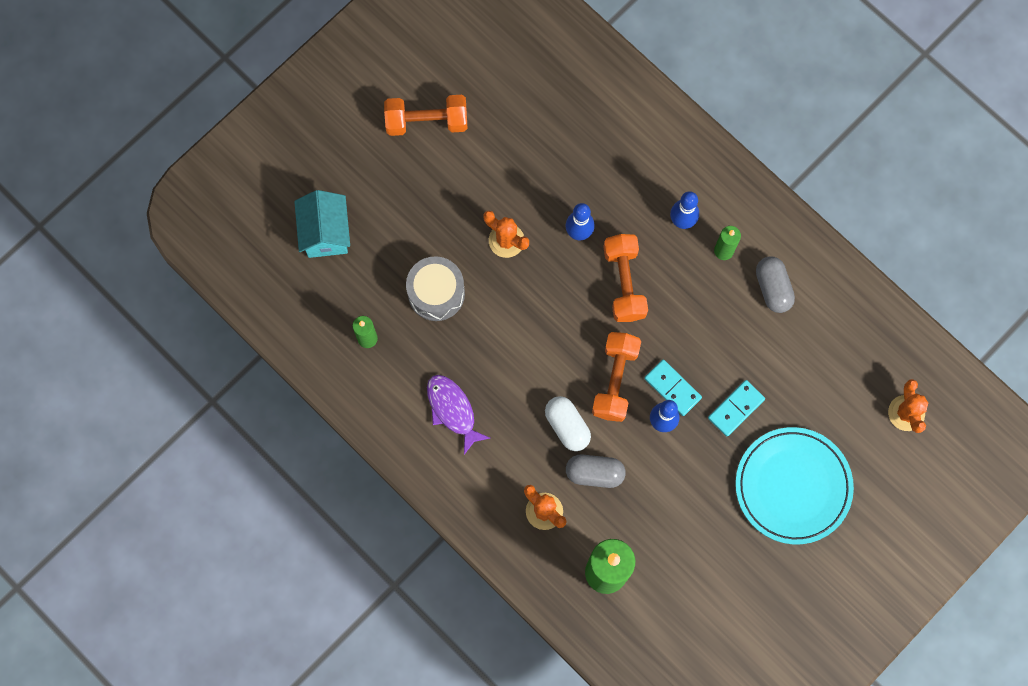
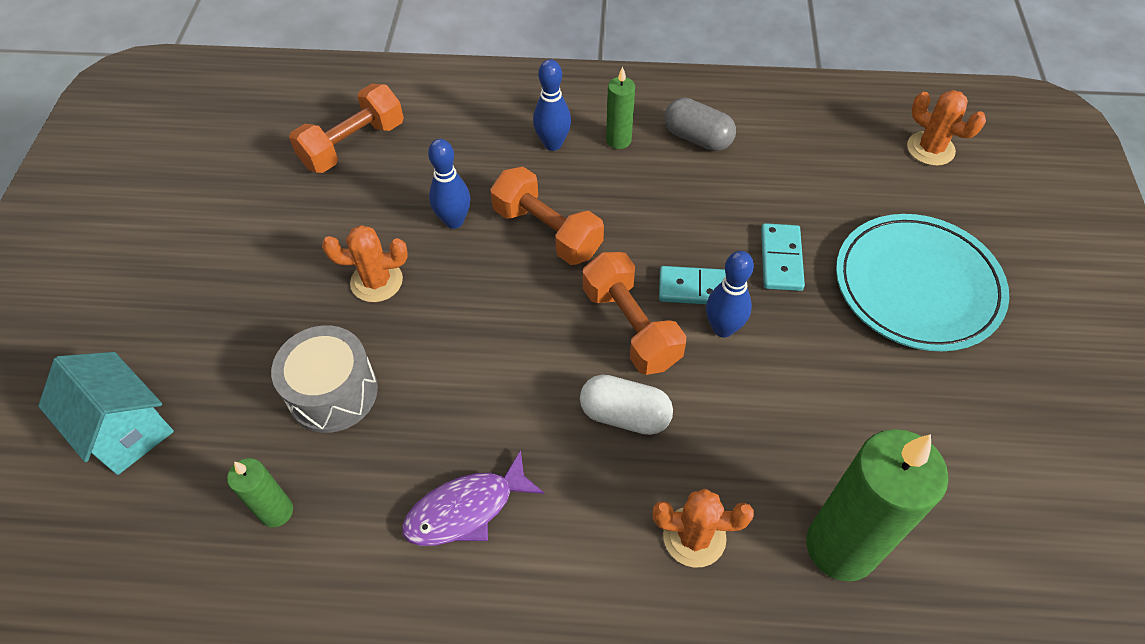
camera: 40 degrees left, 20 degrees down
(427, 121) = (185, 235): orange dumbbell -> orange dumbbell (353, 145)
(452, 410) = (466, 509): purple fish -> purple fish turned 45 degrees counterclockwise
(594, 473) = (708, 441): grey capsule -> none

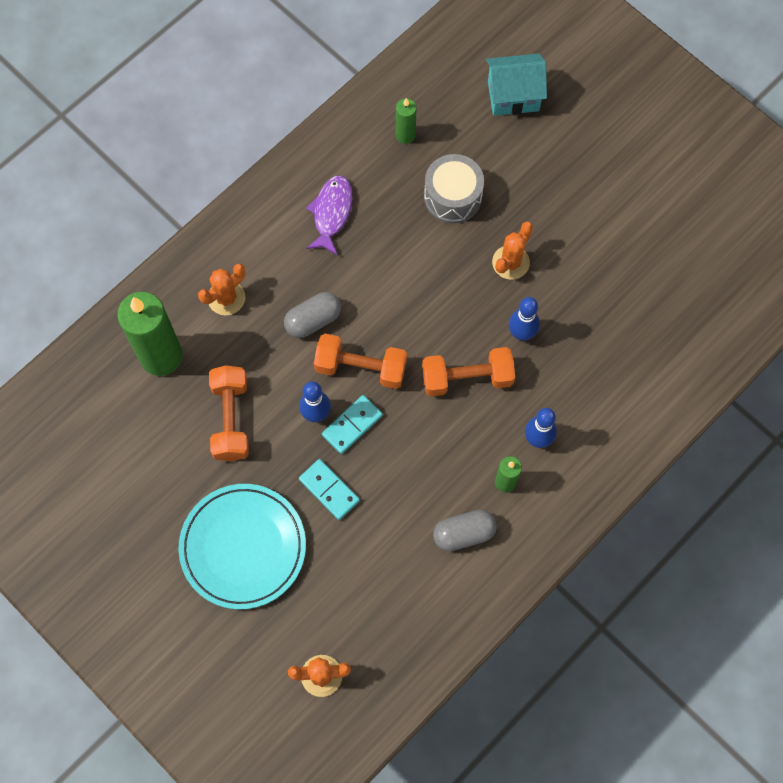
camera: 130 degrees right, 15 degrees up
(353, 145) = (641, 320): orange dumbbell -> orange dumbbell (231, 419)
(625, 415) = (313, 320): white capsule -> grey capsule

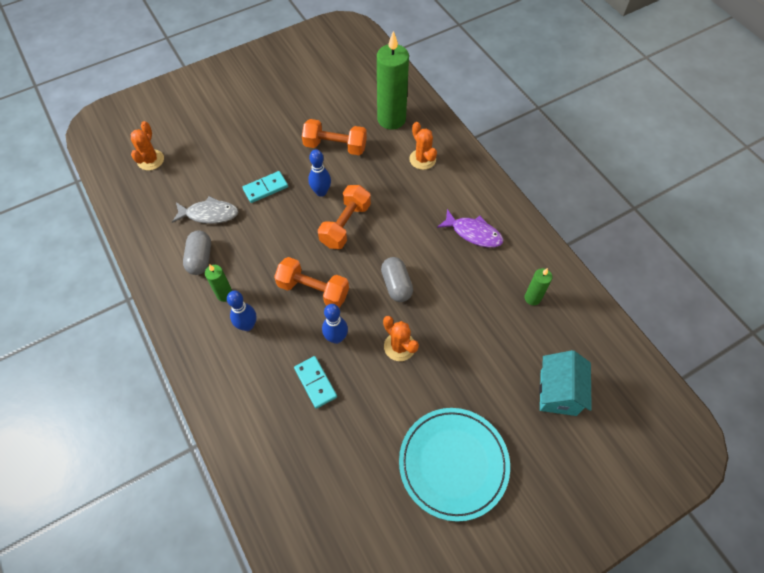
camera: 105 degrees right, 10 degrees down
(243, 547) = (249, 137): turquoise plate -> turquoise plate (453, 463)
(313, 320) = (391, 204): grey capsule -> grey capsule (396, 285)
(352, 425) = (305, 210): turquoise domino -> turquoise domino (315, 383)
(392, 550) = (209, 214): none -> grey fish
(453, 197) = (469, 319): grey drum -> none
(467, 378) = (313, 290): orange dumbbell -> orange dumbbell turned 75 degrees counterclockwise

